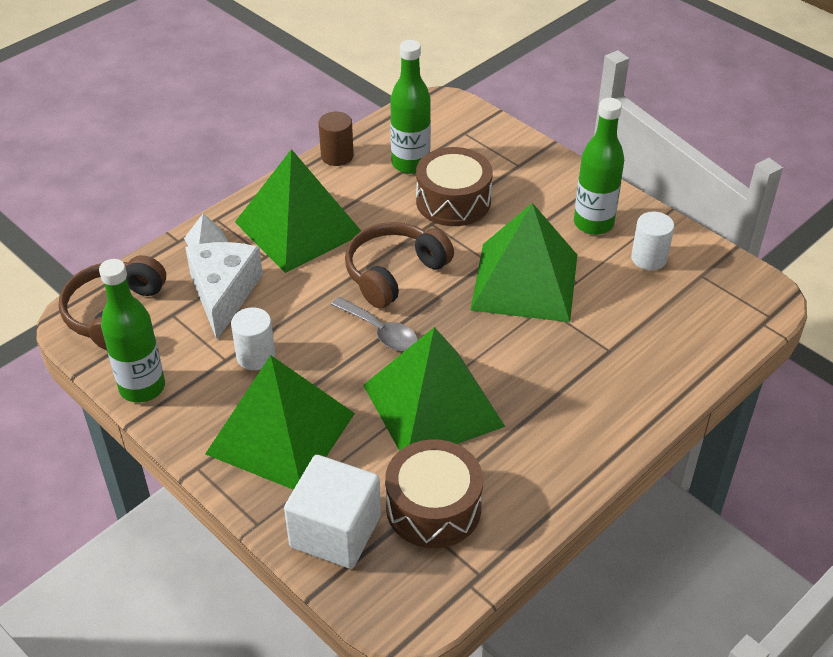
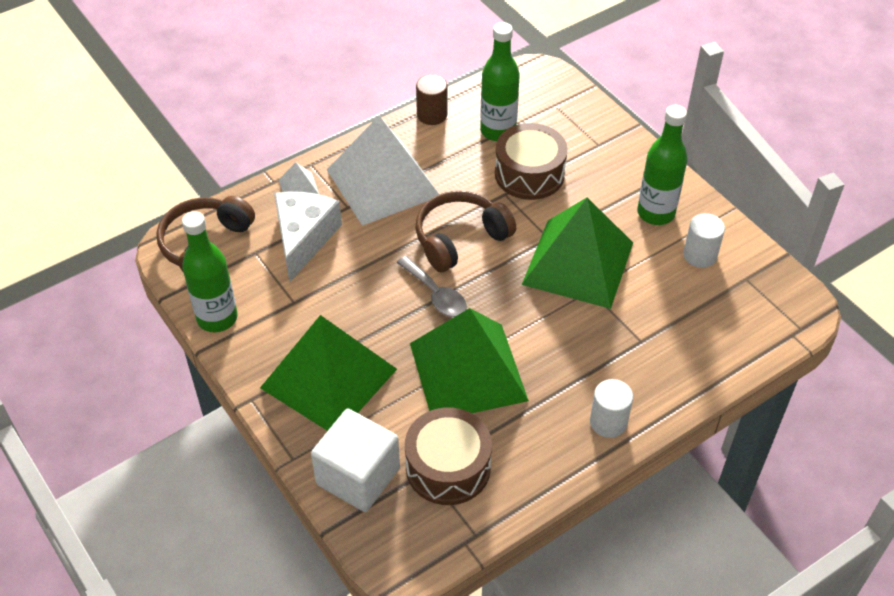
camera: 10 degrees right, 5 degrees up
(256, 356) = (320, 302): white cylinder -> white cylinder (608, 422)
(298, 227) = (383, 182): green pyramid -> white pyramid

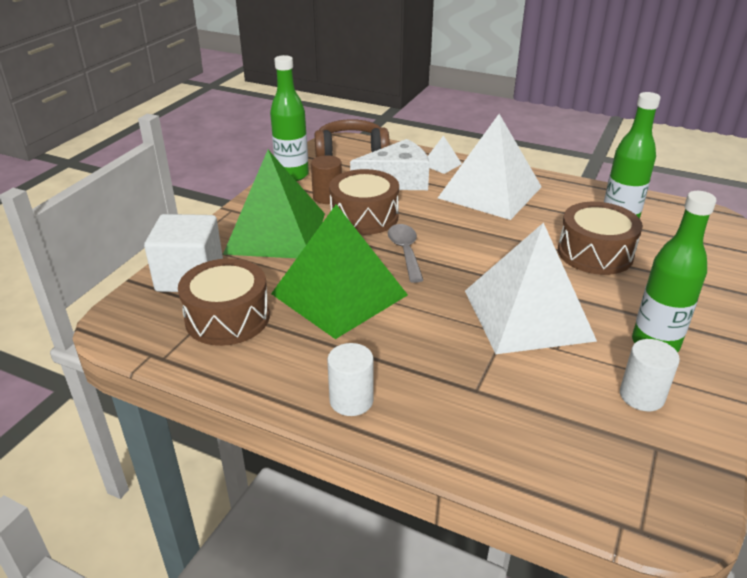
camera: 60 degrees right, 15 degrees down
(352, 296) = (364, 216): none -> brown drum
(432, 115) = (588, 189): brown cylinder -> brown cylinder (327, 197)
(436, 294) = (405, 251): grey spoon -> grey spoon turned 150 degrees clockwise
(460, 239) = (477, 243): brown headphones -> none
(578, 263) = (528, 315): green pyramid -> white pyramid

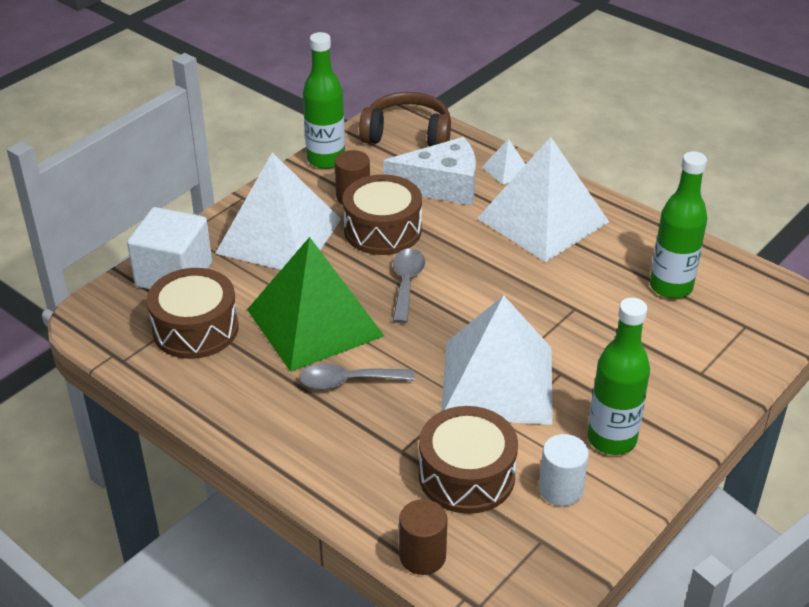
camera: 15 degrees right, 5 degrees up
(276, 233) = (279, 235): green pyramid -> white pyramid
(351, 400) = (279, 437): white cylinder -> none
(394, 338) = (348, 381): none -> grey spoon
(554, 490) = (422, 556): none -> brown cylinder
(595, 253) = (616, 322): brown drum -> brown drum (466, 475)

